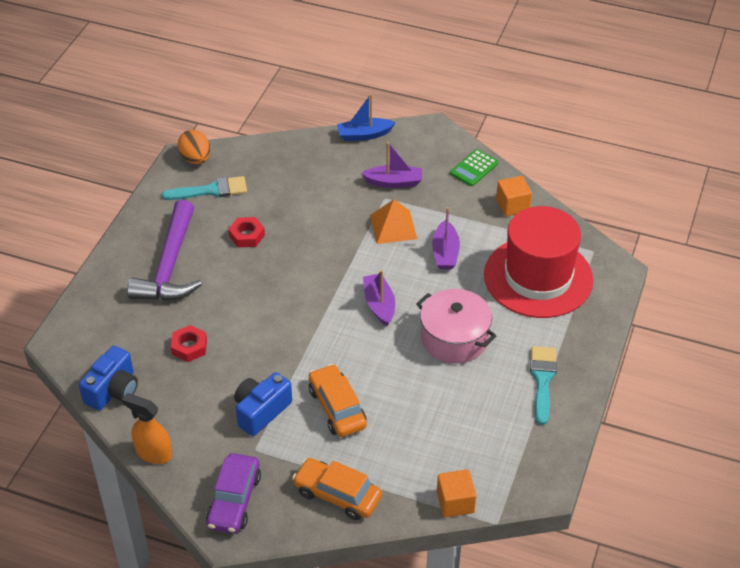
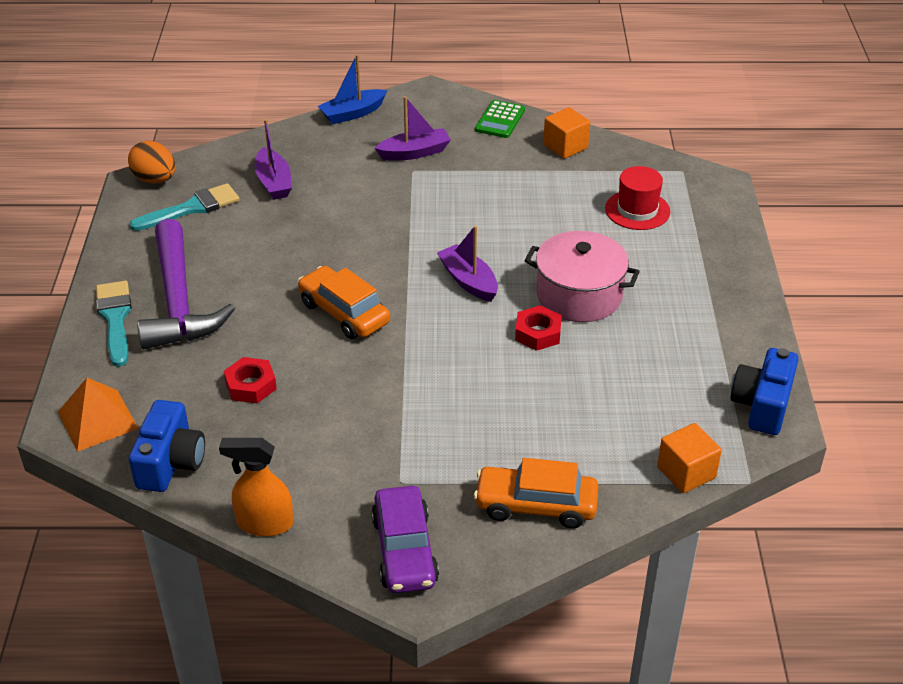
camera: 20 degrees left, 5 degrees down
(247, 235) = (263, 246): red nut -> red nut (538, 333)
(261, 411) = (384, 435): blue camera -> blue camera (762, 405)
(337, 408) = (479, 406): orange car -> orange car (344, 313)
(393, 227) = (439, 197): orange pyramid -> orange pyramid (97, 420)
(445, 252) = (516, 209): purple boat -> purple boat (274, 182)
(538, 277) = (637, 210): red hat -> red hat, size x0.48
(542, 380) = (707, 313): turquoise brush -> turquoise brush (115, 319)

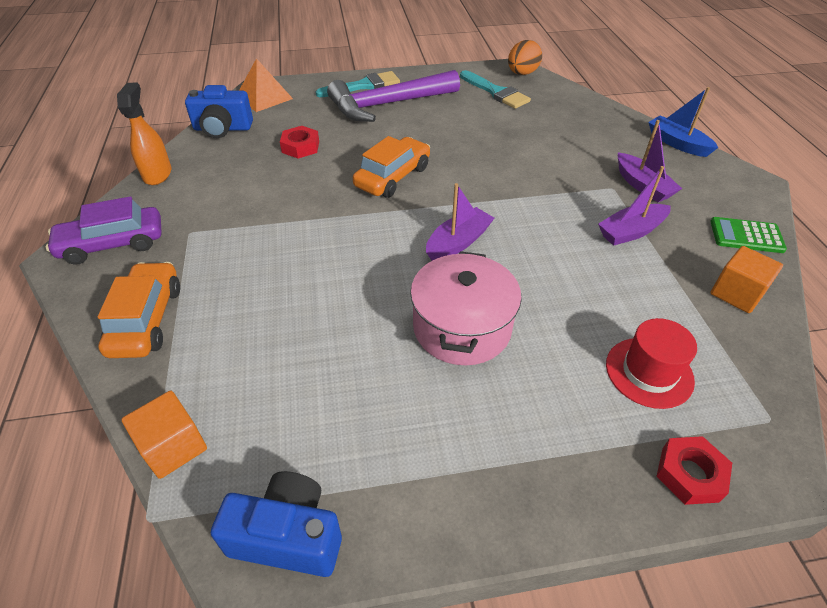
camera: 80 degrees right, 5 degrees up
(274, 182) = (548, 120): purple boat -> purple boat (631, 232)
(538, 333) = (391, 299): red nut -> red nut (690, 474)

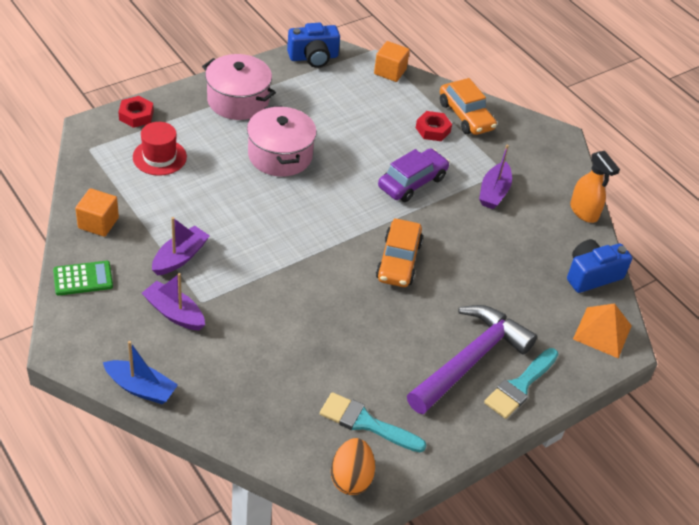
camera: 150 degrees right, 0 degrees up
(112, 244) = (541, 151): purple car -> purple car (412, 182)
(300, 147) = (503, 273): red nut -> red nut (433, 130)
(458, 242) = (311, 212): purple boat -> purple boat (494, 192)
(490, 456) = (238, 101): none -> pink pot

